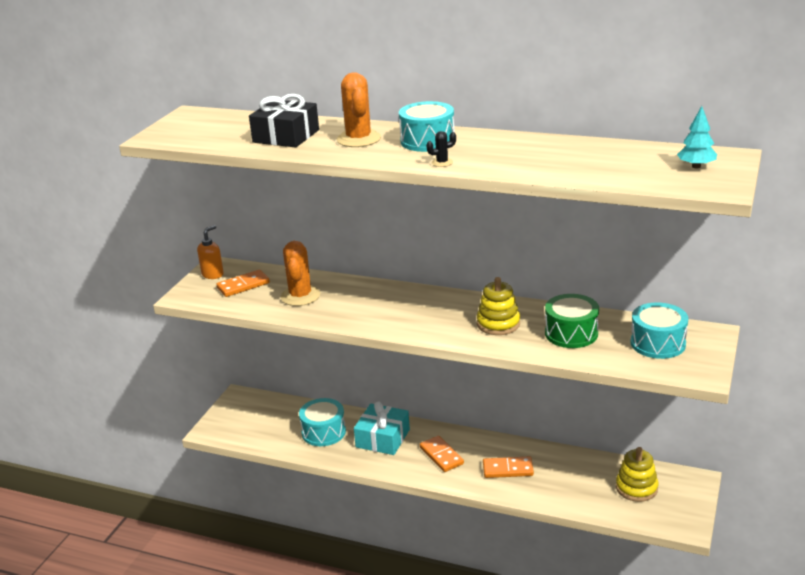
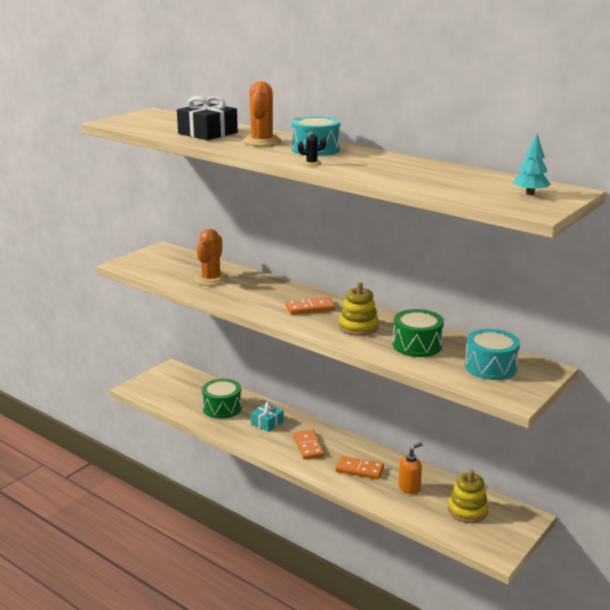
camera: 15 degrees right, 5 degrees down
(213, 274) = (155, 254): orange soap dispenser -> orange soap dispenser (409, 488)
(243, 285) = (172, 265): orange domino -> orange domino (310, 308)
(323, 432) = (222, 408): turquoise drum -> green drum
(382, 438) = (267, 423): turquoise gift -> turquoise gift, size x0.63

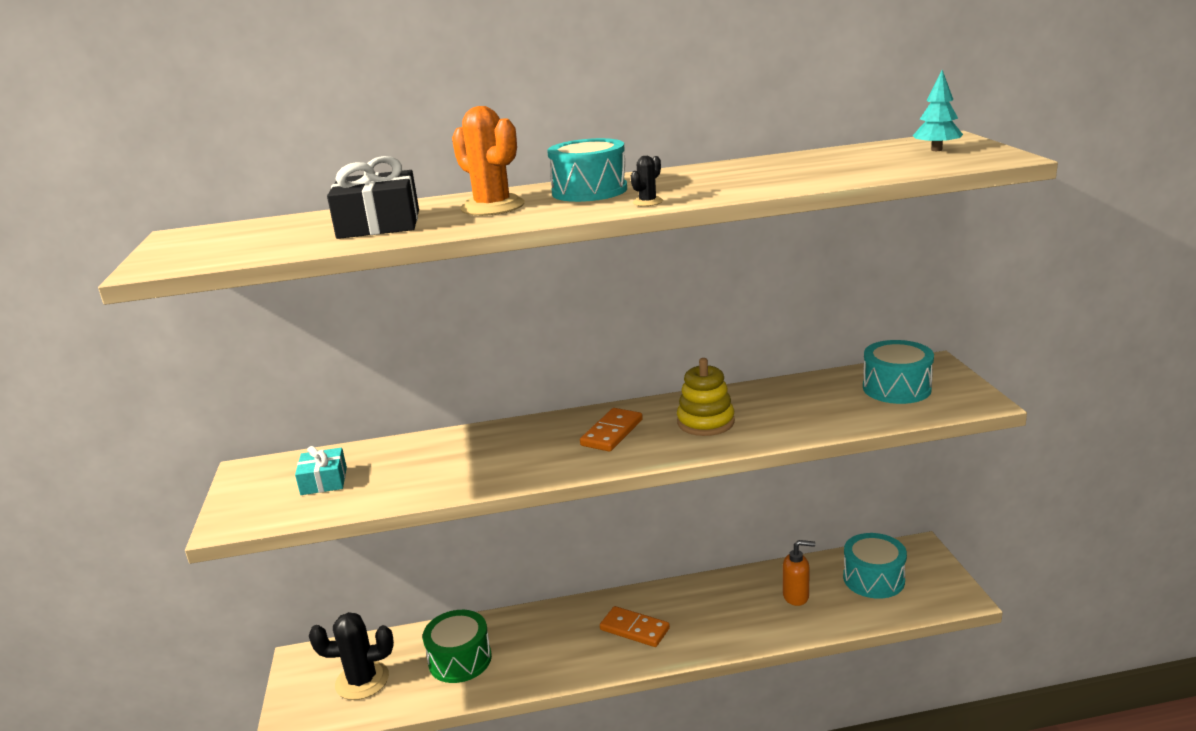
camera: 45 degrees left, 0 degrees up
(178, 390) = (362, 681): none -> black cactus
(211, 279) = (414, 469): orange cactus -> none
(267, 423) = (544, 637): turquoise gift -> turquoise gift (324, 481)
(359, 469) = (724, 614): orange domino -> none
(409, 488) = (796, 596): orange soap dispenser -> orange soap dispenser turned 90 degrees clockwise
(417, 345) = (797, 406): green drum -> none
(467, 510) = (873, 579): yellow stacking toy -> turquoise drum

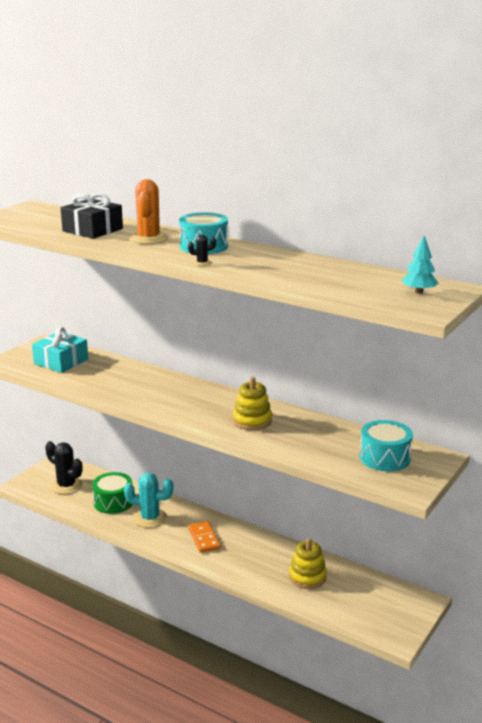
camera: 40 degrees right, 0 degrees up
(324, 481) = (61, 361): turquoise gift -> turquoise gift, size x1.60
(536, 648) = (150, 518): none -> turquoise cactus
(612, 433) = (202, 402): orange domino -> none
(796, 596) = (307, 577): orange soap dispenser -> yellow stacking toy
(873, 579) = (365, 597): turquoise drum -> none

